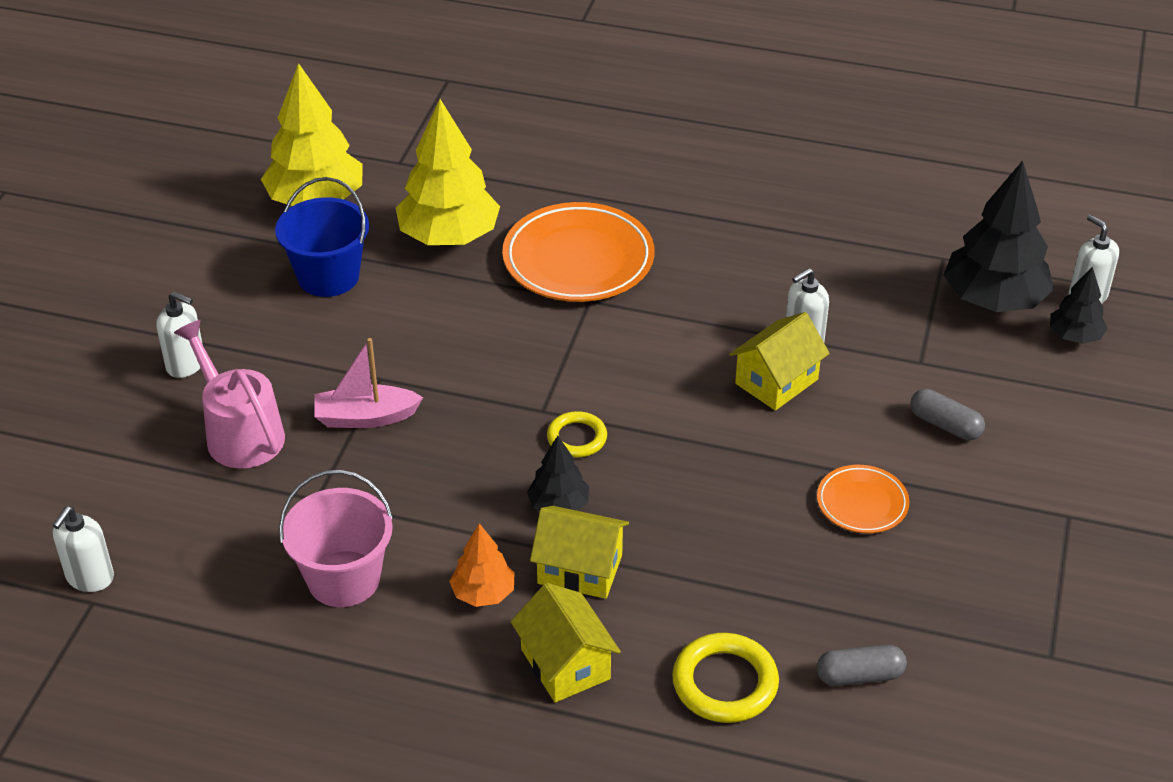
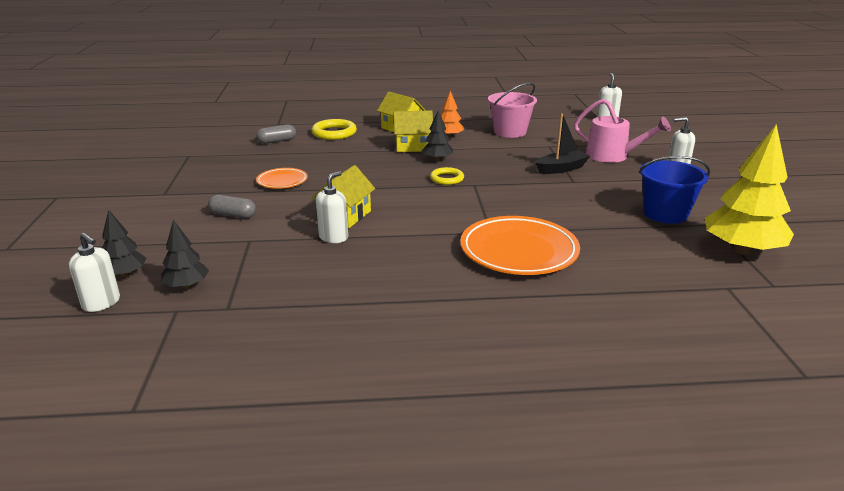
camera: 160 degrees right, 15 degrees down
(365, 417) = (561, 169): pink boat -> black boat
(449, 237) = (622, 247): yellow tree -> none
(993, 300) = (186, 286): black tree -> black tree, size x0.52

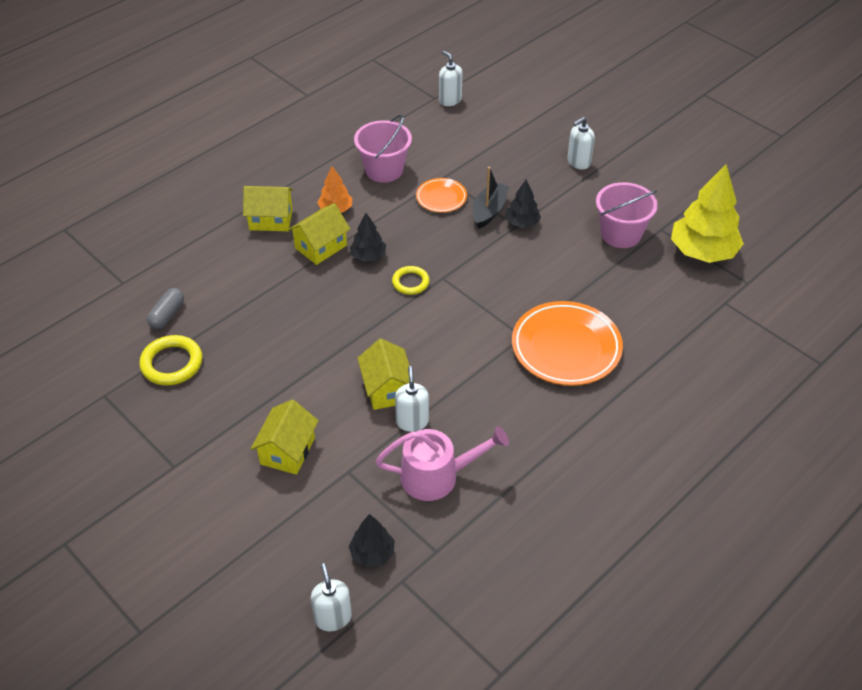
camera: 40 degrees left, 20 degrees up
(101, 303) = (333, 618): white soap dispenser -> white soap dispenser turned 105 degrees counterclockwise
(125, 274) = (302, 579): black tree -> black tree (522, 223)
(233, 215) = (287, 451): grey capsule -> yellow house
(282, 181) = (265, 376): orange plate -> orange plate (441, 198)
(334, 133) = (210, 266): yellow ring -> yellow ring (172, 363)
(612, 156) = (510, 166): pink watering can -> pink watering can (437, 476)
(665, 214) = (620, 234): blue bucket -> pink bucket

